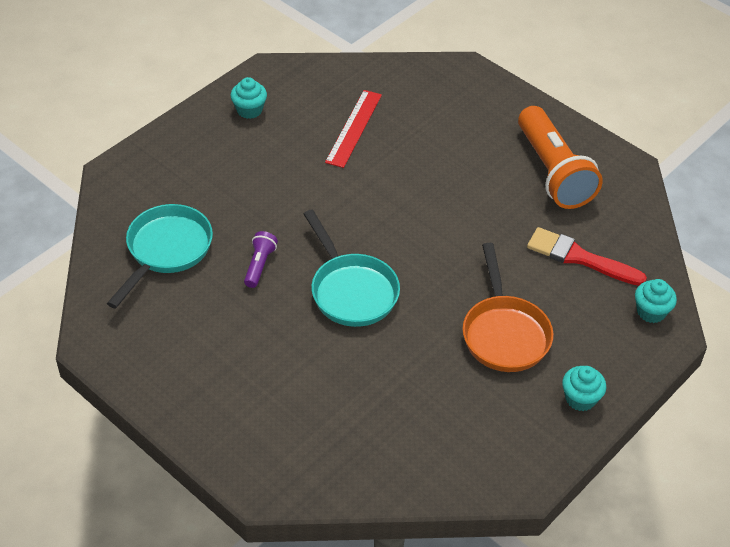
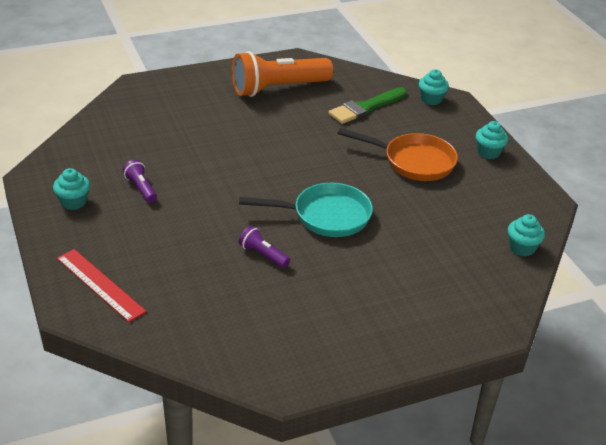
camera: 65 degrees left, 10 degrees down
(166, 251) = (204, 304): turquoise pan -> none
(299, 143) = (141, 188): none -> purple flashlight
(353, 128) = (150, 156): red ruler -> red ruler (100, 284)
(412, 477) = (522, 248): none -> turquoise cupcake
(553, 172) = (278, 88): orange flashlight -> orange flashlight turned 150 degrees clockwise
(579, 258) = (365, 107): red brush -> green brush

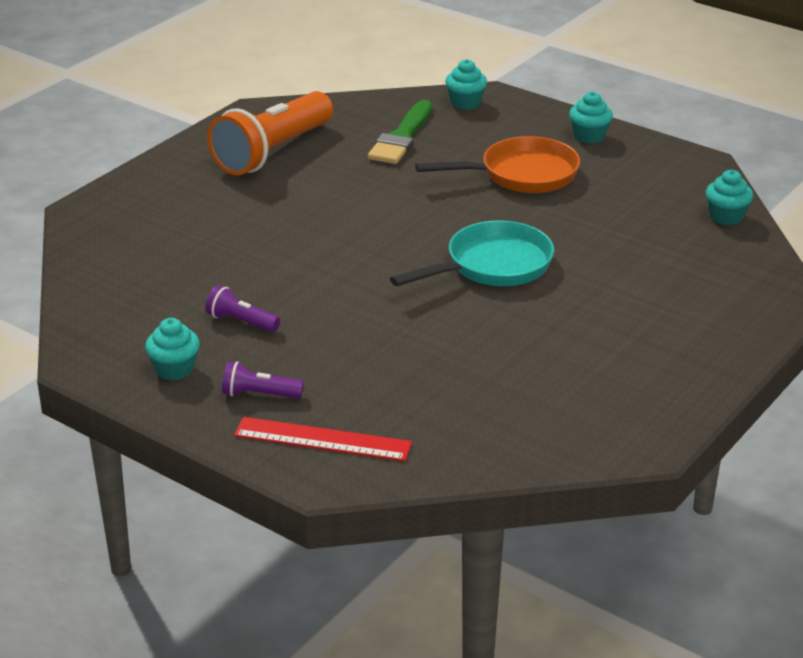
camera: 30 degrees left, 5 degrees down
(263, 255) = (471, 332): purple flashlight -> purple flashlight (259, 394)

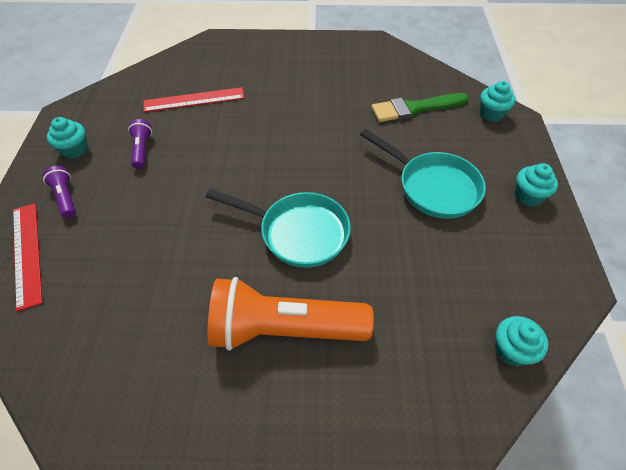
camera: 55 degrees right, 20 degrees up
(193, 261) = (194, 100): none -> red ruler
(272, 152) = (338, 69): orange flashlight -> orange flashlight (283, 329)
(521, 175) = (433, 187): orange pan -> turquoise pan

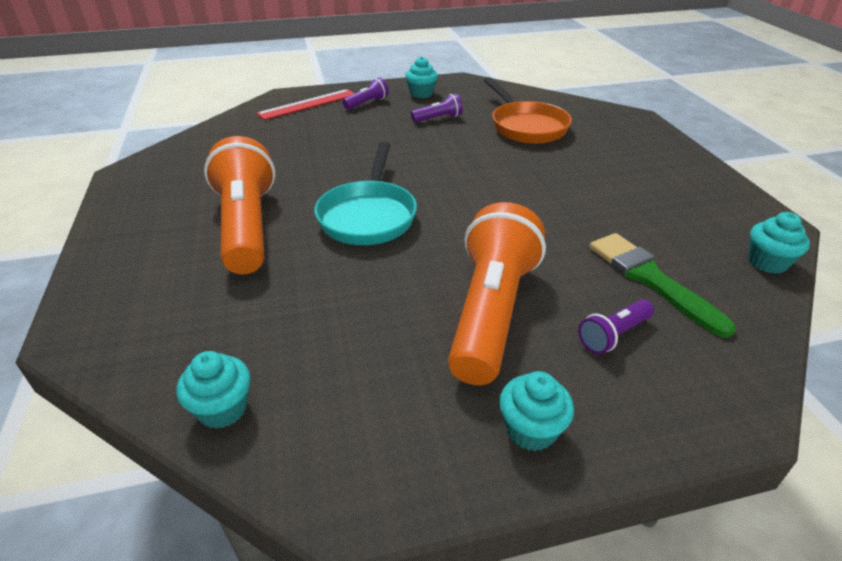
camera: 75 degrees right, 15 degrees down
(194, 100) = (526, 126): red ruler -> orange pan
(433, 187) = (491, 312): turquoise pan -> orange flashlight
(460, 141) = (613, 335): none -> purple flashlight
(491, 113) = (719, 372): turquoise cupcake -> turquoise cupcake (767, 262)

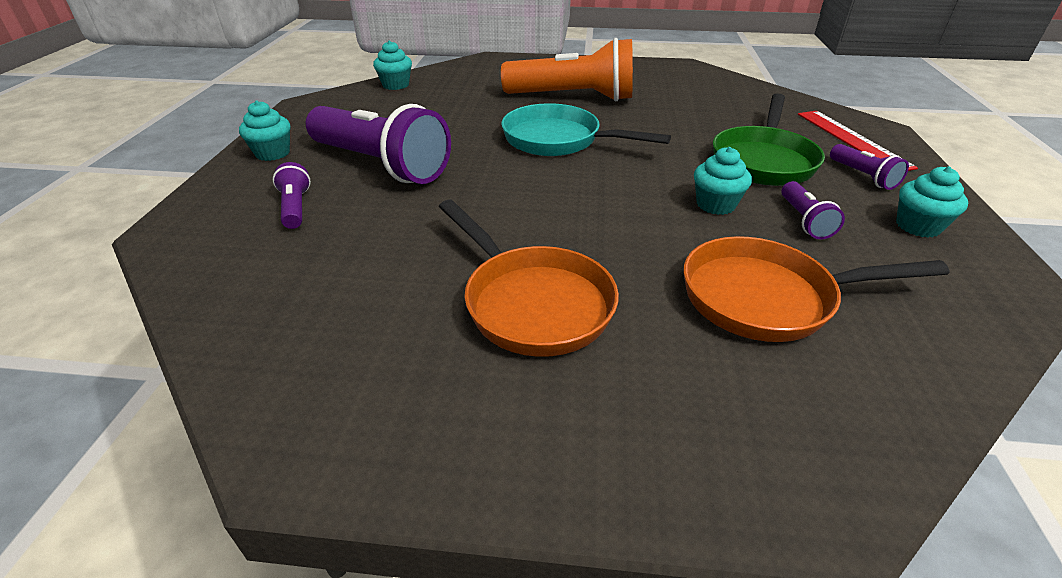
camera: 110 degrees right, 0 degrees up
(360, 130) = (763, 160): none -> green pan
(491, 312) = (381, 165): orange flashlight -> purple flashlight
(600, 185) = (532, 302): none -> orange pan
(650, 279) = (328, 257): green brush -> none
(767, 262) = (247, 371): turquoise cupcake -> turquoise cupcake (715, 204)

